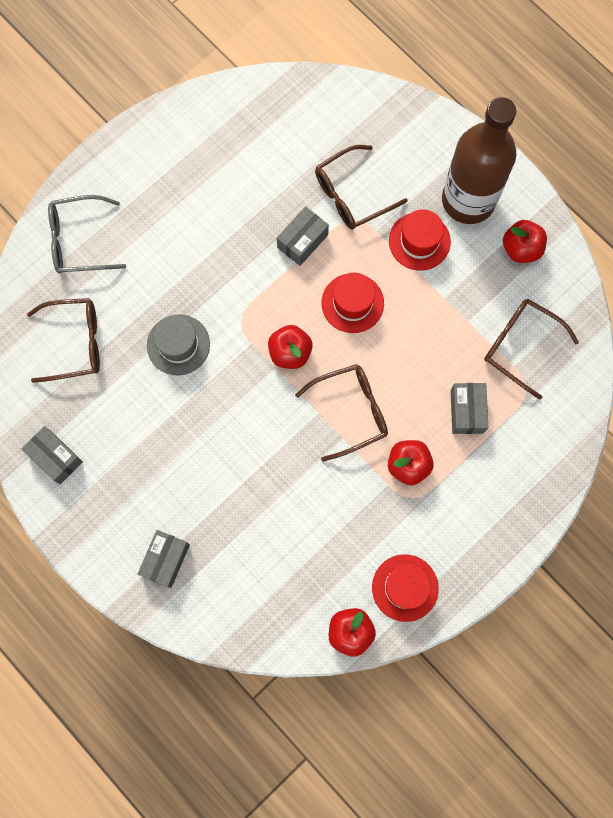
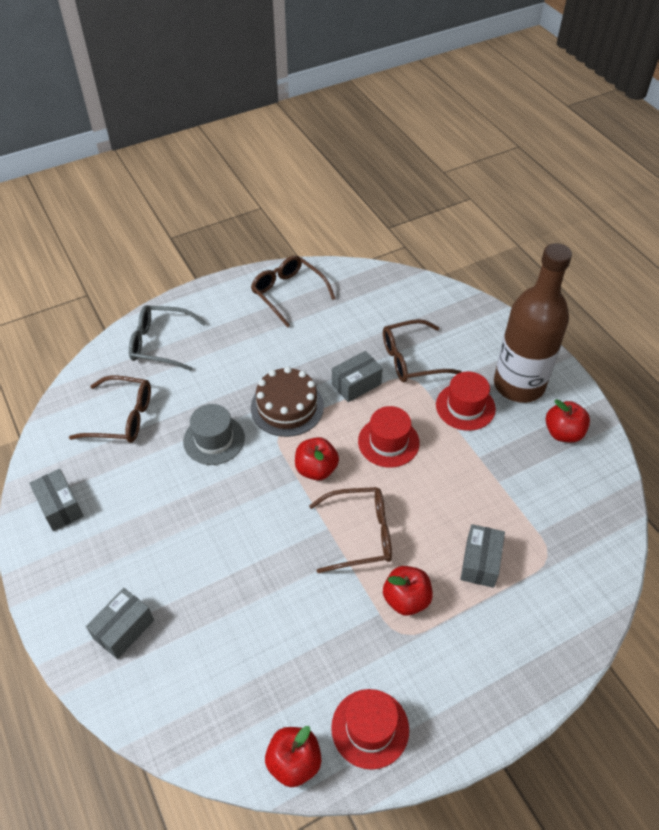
camera: 15 degrees right, 25 degrees down
(239, 287) = (287, 407): none -> brown cake
(520, 346) = (548, 515): brown glasses -> brown glasses (288, 293)

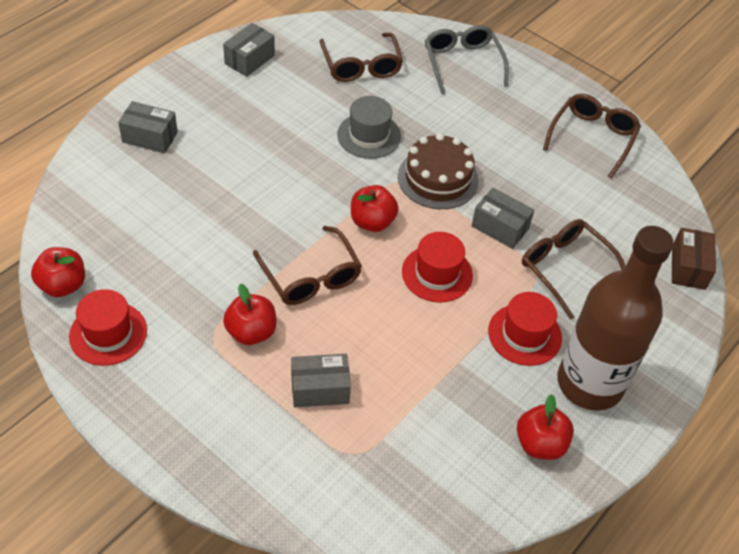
camera: 65 degrees right, 0 degrees up
(434, 291) = (688, 267): none -> brown box

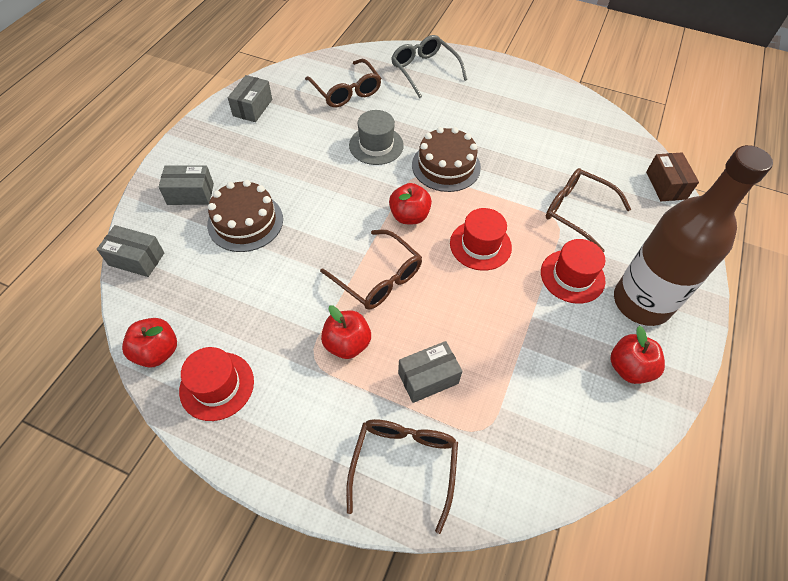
camera: 15 degrees left, 5 degrees up
(195, 181) = (245, 222): none -> brown cake
(500, 227) = (512, 192): grey box -> grey box (136, 259)
(592, 138) = (547, 103): brown glasses -> brown glasses (404, 465)

